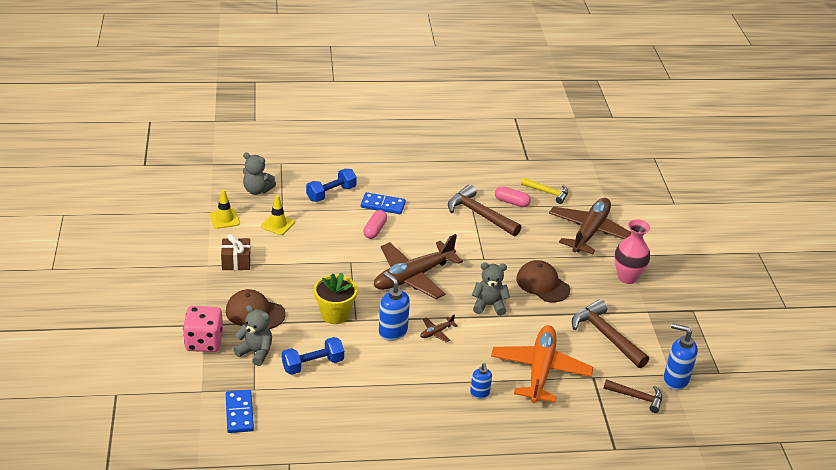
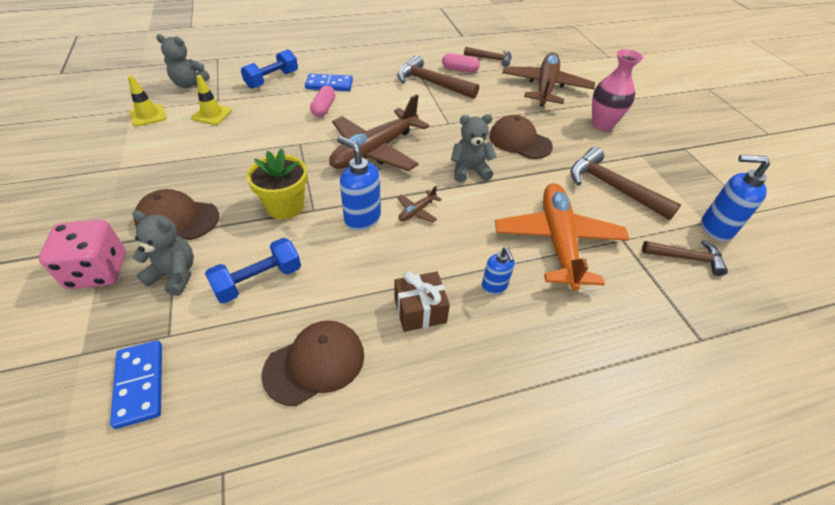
camera: 10 degrees left, 10 degrees up
(236, 262) = (157, 159): brown gift -> brown gift (420, 310)
(347, 419) = (315, 363): none -> brown cap
(547, 192) = (491, 59): yellow hammer -> brown hammer

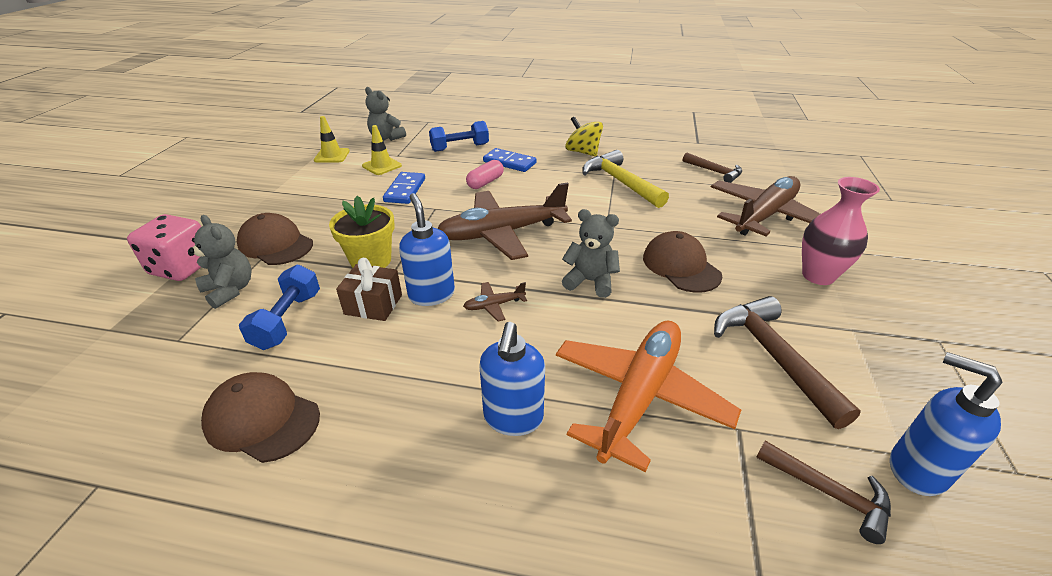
camera: 30 degrees right, 10 degrees down
(140, 384) = (119, 373): blue domino -> blue domino (405, 190)
(258, 280) = (288, 320): blue dumbbell -> blue dumbbell turned 75 degrees counterclockwise
(315, 363) = (262, 419): brown cap -> brown cap turned 150 degrees counterclockwise
(382, 62) = (583, 152): none -> yellow spinning top
(420, 310) = (407, 410): brown gift -> brown gift (373, 304)
(431, 83) = (620, 182): brown hammer -> yellow hammer
(460, 70) = (665, 175): pink capsule -> none
(494, 286) = (513, 418): blue soap dispenser -> blue soap dispenser, size x1.65

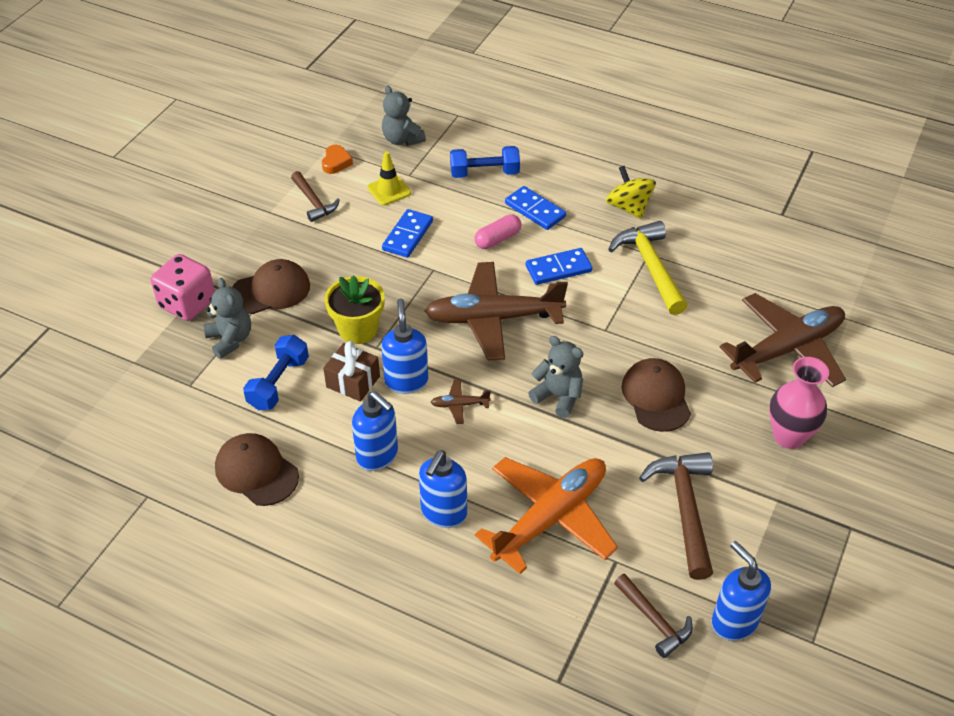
camera: 15 degrees right, 10 degrees up
(275, 244) = (271, 290): brown cap -> brown cap turned 105 degrees clockwise
(332, 156) = (336, 162): yellow traffic cone -> orange heart
(416, 371) = (378, 456): none -> blue soap dispenser
(545, 193) = (558, 268): none -> blue domino
(714, 172) = (772, 270): brown hammer -> brown hammer (314, 202)

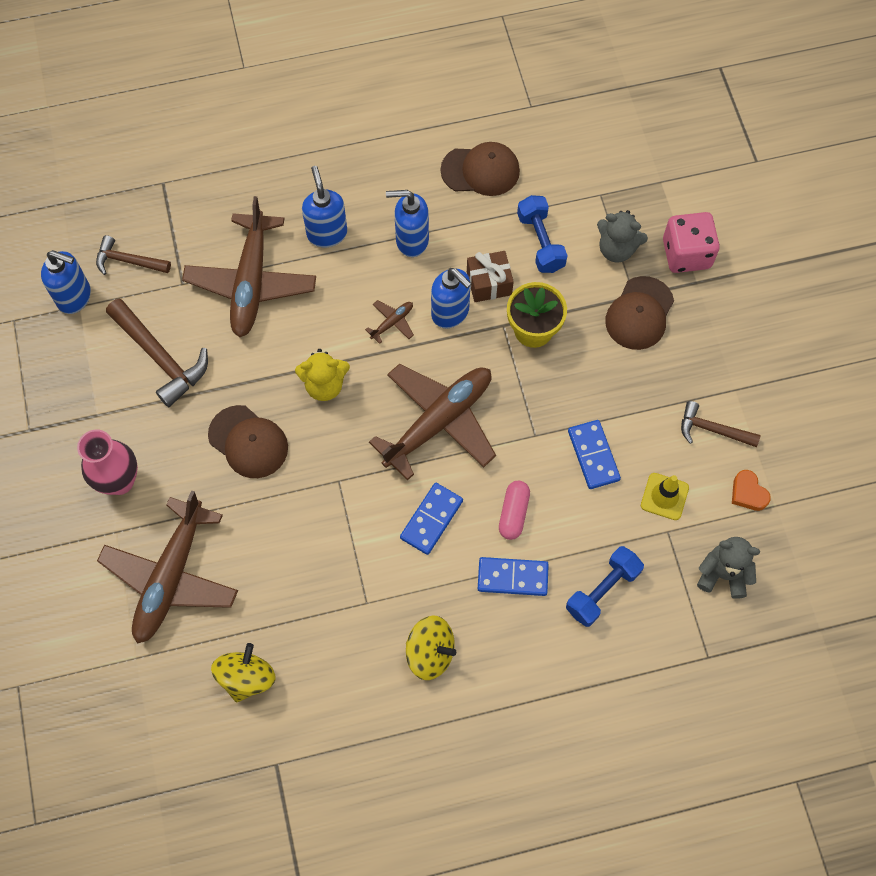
camera: 140 degrees right, 20 degrees up
(550, 517) = (251, 283): orange plane -> brown plane
(558, 396) = (324, 385): grey teddy bear -> yellow teddy bear
(650, 267) = (352, 585): yellow hammer -> none
(770, 264) = (246, 677): none -> yellow spinning top

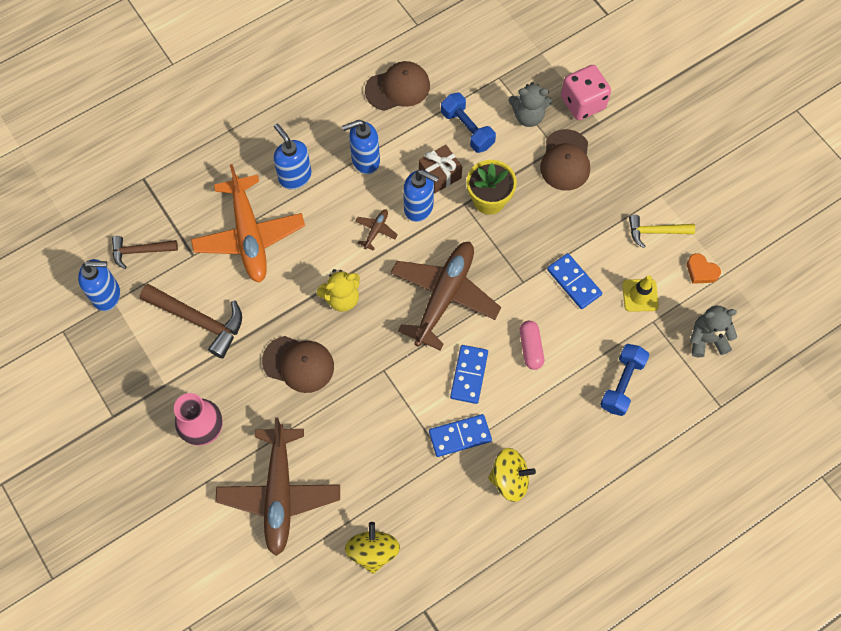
camera: 20 degrees left, 0 degrees up
(251, 283) = (249, 236): brown plane -> orange plane
(512, 577) = (550, 398): blue domino -> blue domino (460, 436)
(712, 430) = (655, 232): brown hammer -> yellow hammer

